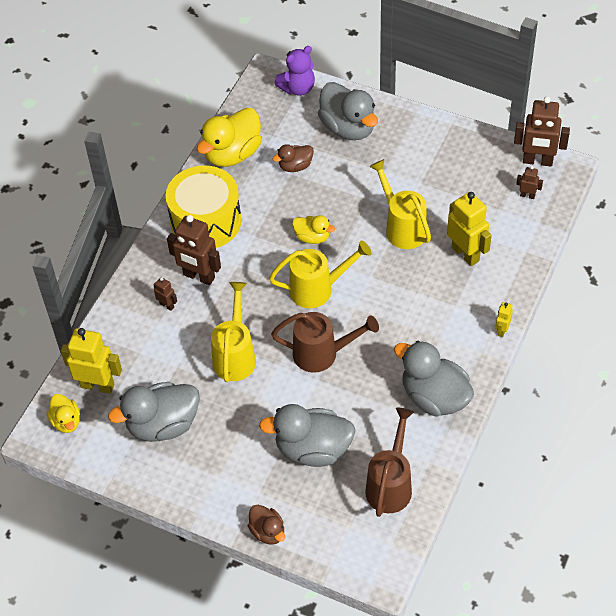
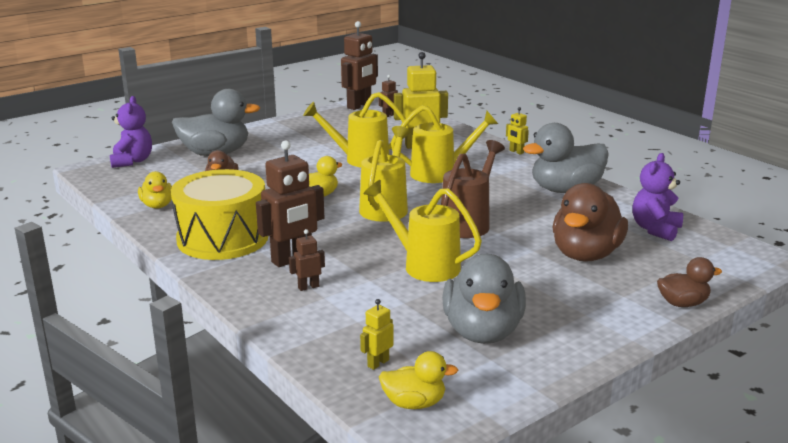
camera: 65 degrees left, 30 degrees down
(97, 385) = (378, 363): yellow robot -> yellow robot, size x0.48
(232, 154) = (157, 205): yellow duck -> yellow duck, size x0.54
(313, 449) = (585, 254): grey duck -> brown duck
(390, 485) = (655, 229): brown watering can -> purple teddy bear
(410, 295) = (440, 173): none -> yellow watering can

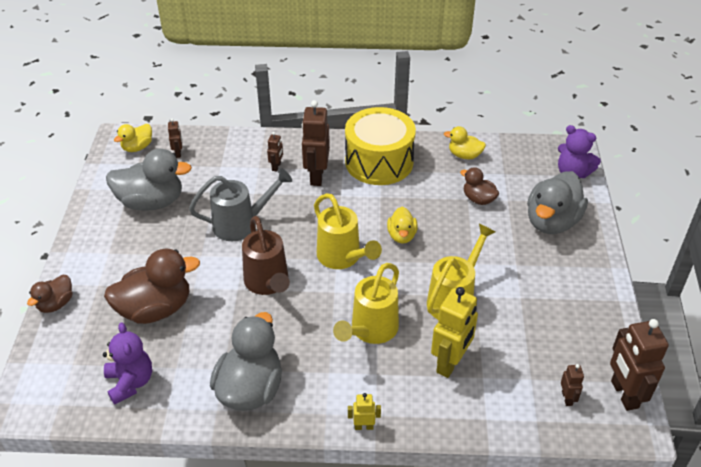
camera: 130 degrees right, 20 degrees up
(378, 363) = (178, 153): yellow robot -> brown robot
(424, 265) = (241, 224): yellow watering can -> grey watering can
(482, 331) = (151, 202): grey duck -> grey duck turned 135 degrees clockwise
(585, 254) = (155, 309): brown duck -> brown duck turned 90 degrees clockwise

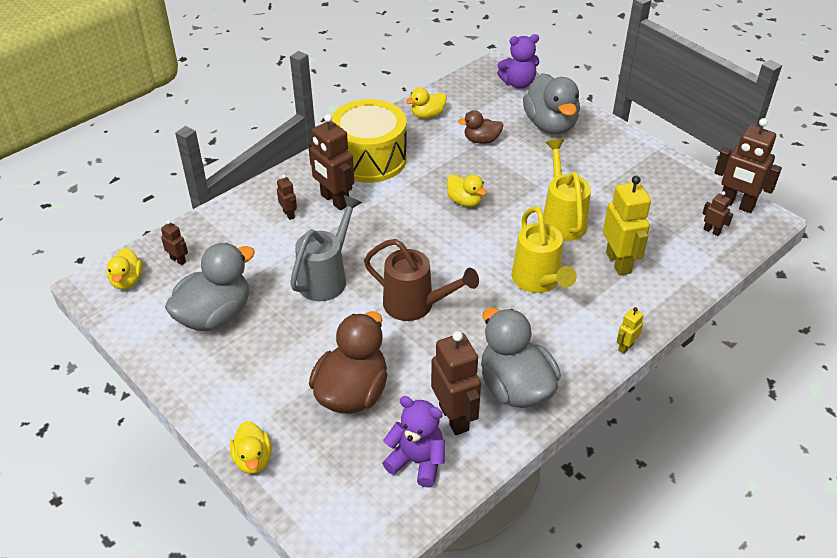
camera: 45 degrees left, 0 degrees up
(56, 304) = (253, 459): brown duck -> yellow duck
(188, 375) = (454, 417): none -> brown robot
(342, 258) = (444, 246): yellow watering can -> none

